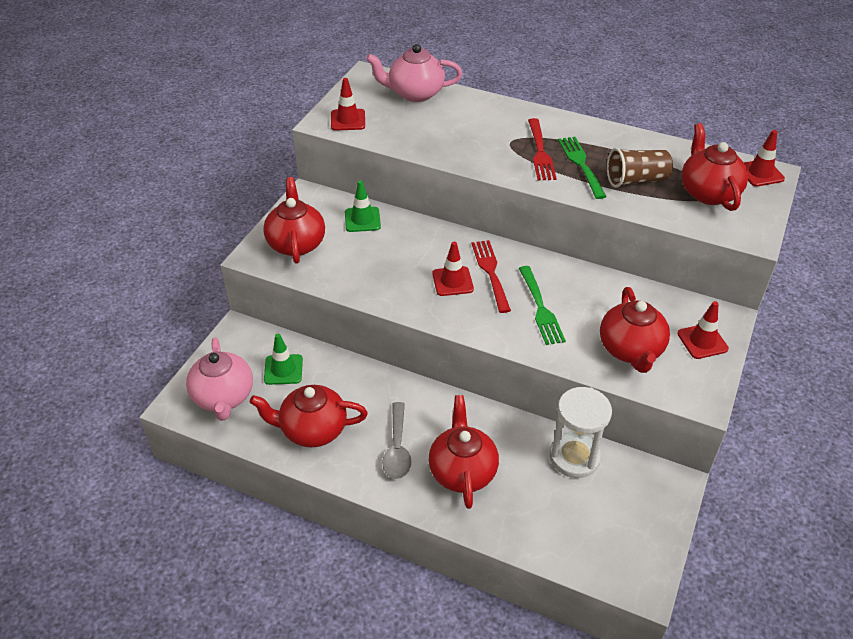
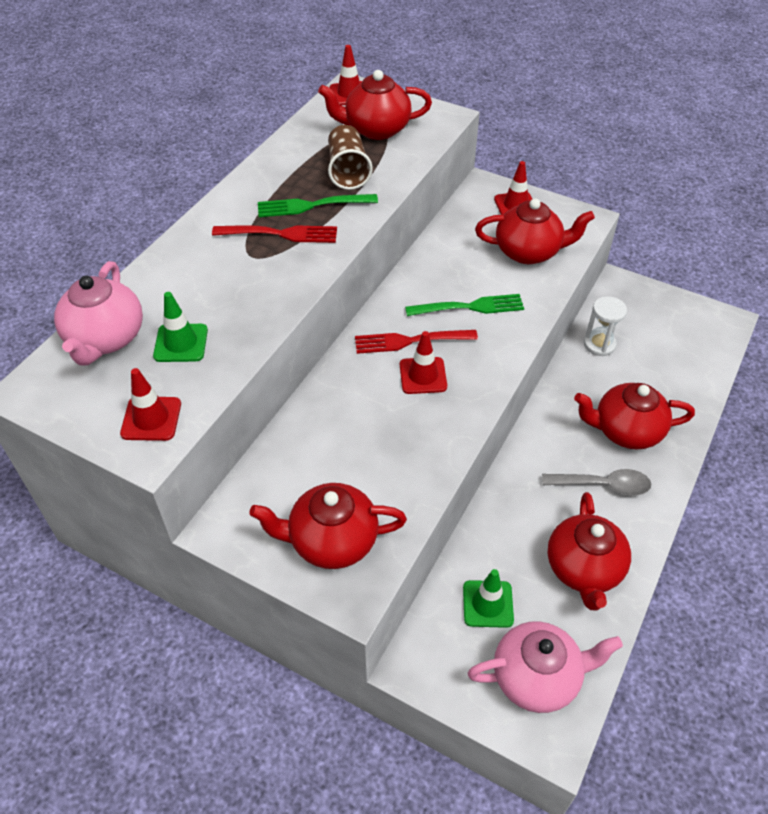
camera: 85 degrees left, 5 degrees up
(362, 220) = (292, 461): green traffic cone -> green traffic cone (181, 343)
(574, 457) = (599, 344): white hourglass -> white hourglass, size x0.66

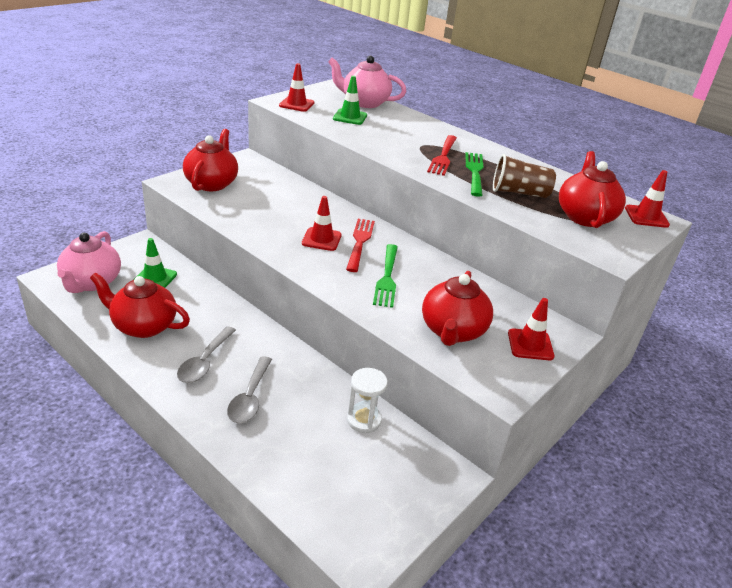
camera: 100 degrees right, 15 degrees down
(626, 431) = (250, 397): red teapot -> grey spoon

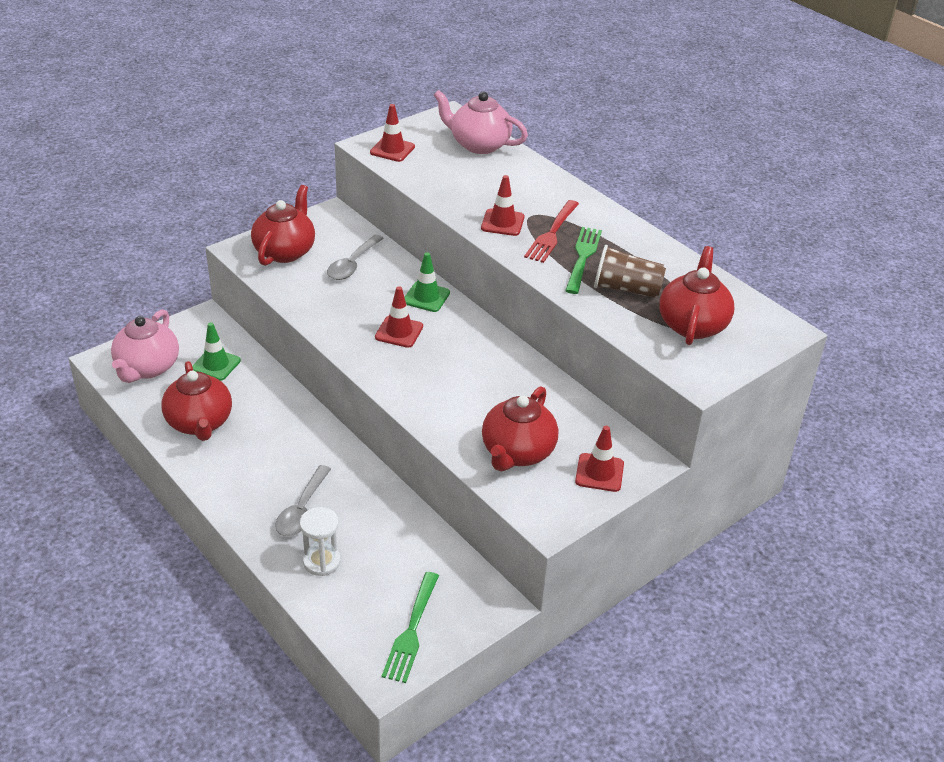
camera: 10 degrees right, 5 degrees up
(143, 326) = (199, 423): red teapot -> red teapot turned 135 degrees counterclockwise
(205, 362) = (260, 468): grey spoon -> grey spoon (352, 264)
(350, 117) = (454, 170): green traffic cone -> green traffic cone (426, 297)
(360, 242) = (442, 337): red fork -> none
(364, 420) = (417, 541): white hourglass -> white hourglass (321, 561)
(387, 278) = (462, 384): green fork -> green fork (411, 631)
(646, 216) = (771, 326): red traffic cone -> red traffic cone (502, 223)

